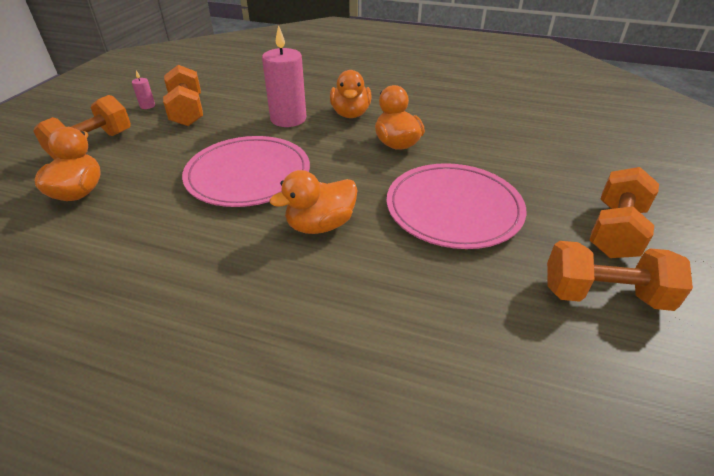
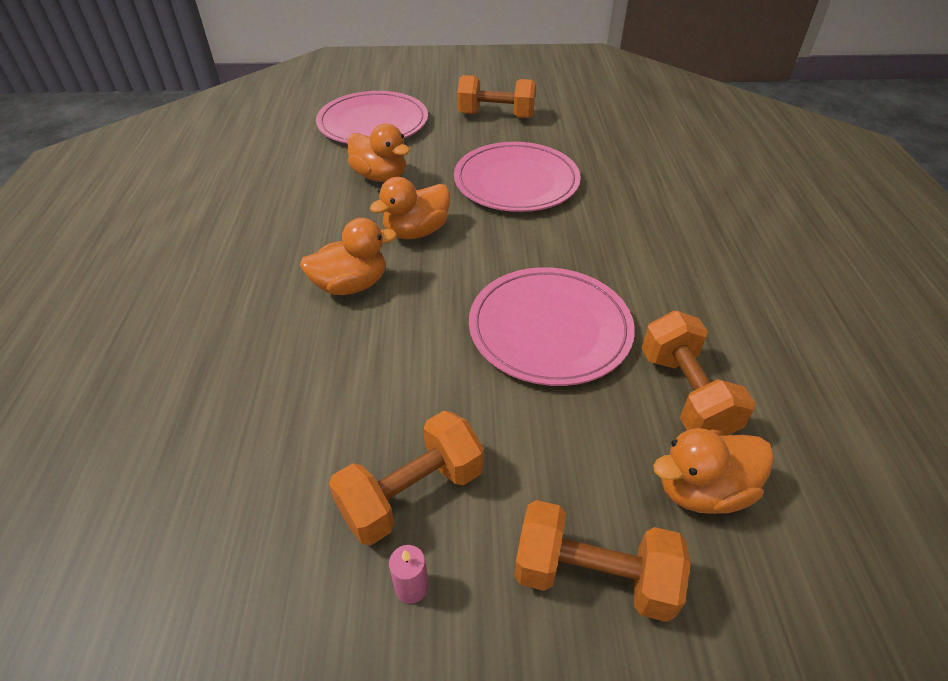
camera: 110 degrees left, 5 degrees up
(288, 119) = (389, 343): pink candle -> none
(320, 225) = (594, 248): orange duck -> orange duck (380, 176)
(591, 149) = (373, 123): none -> pink plate
(604, 295) = (568, 120): orange dumbbell -> orange dumbbell (685, 394)

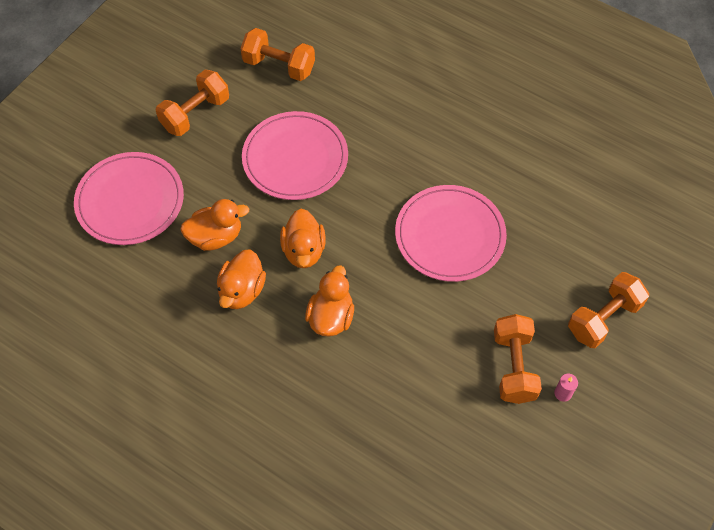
camera: 55 degrees left, 15 degrees up
(685, 394) = (538, 207): orange dumbbell -> orange dumbbell (279, 66)
(702, 490) = (593, 245): orange duck -> orange duck (242, 291)

